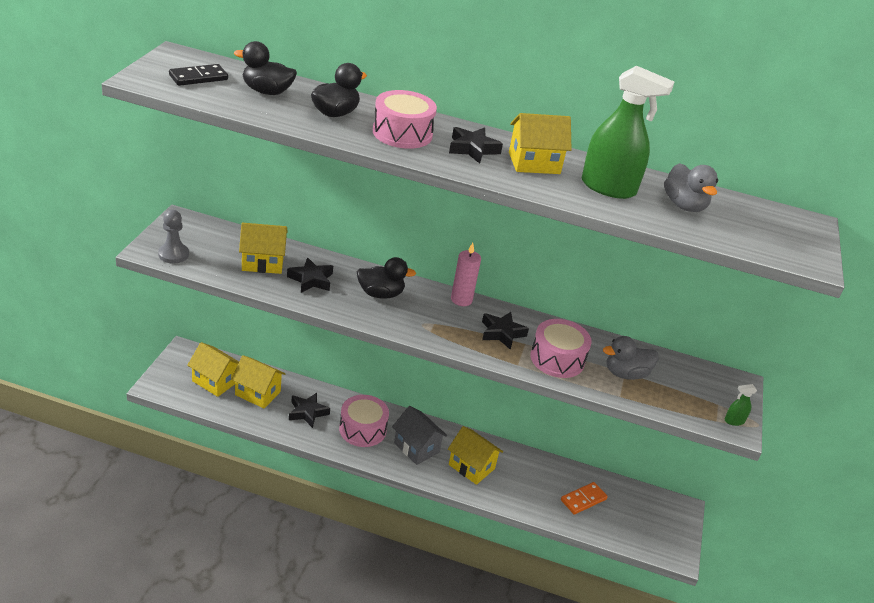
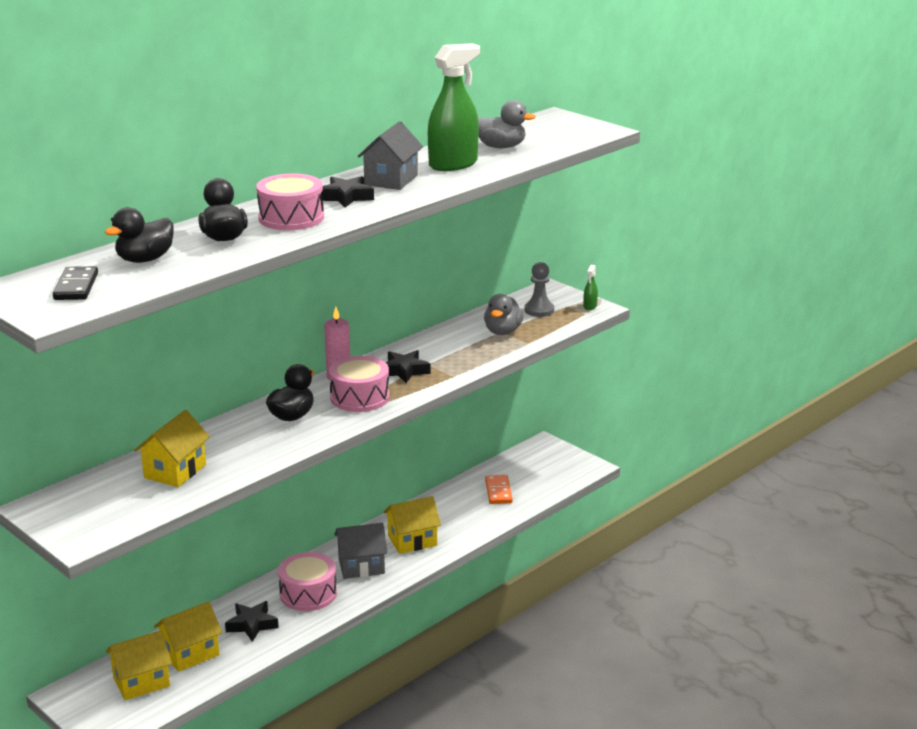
camera: 55 degrees left, 10 degrees down
(173, 254) = (104, 525): grey pawn -> grey pawn (539, 310)
(311, 279) = (233, 449): black star -> none
(534, 163) = (391, 180): yellow house -> grey house
(557, 359) = (460, 355): pink drum -> pink drum (359, 397)

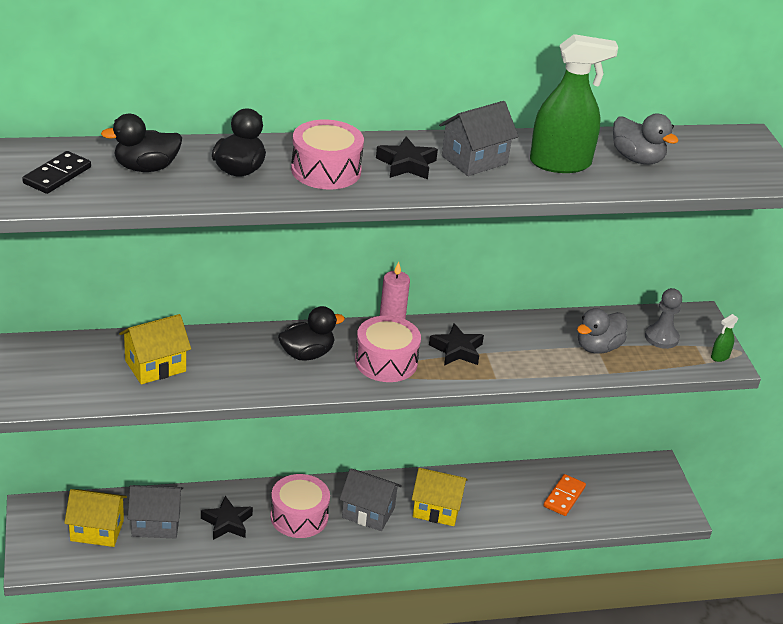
camera: 30 degrees right, 10 degrees up
(190, 653) = (156, 524): yellow house -> grey house

